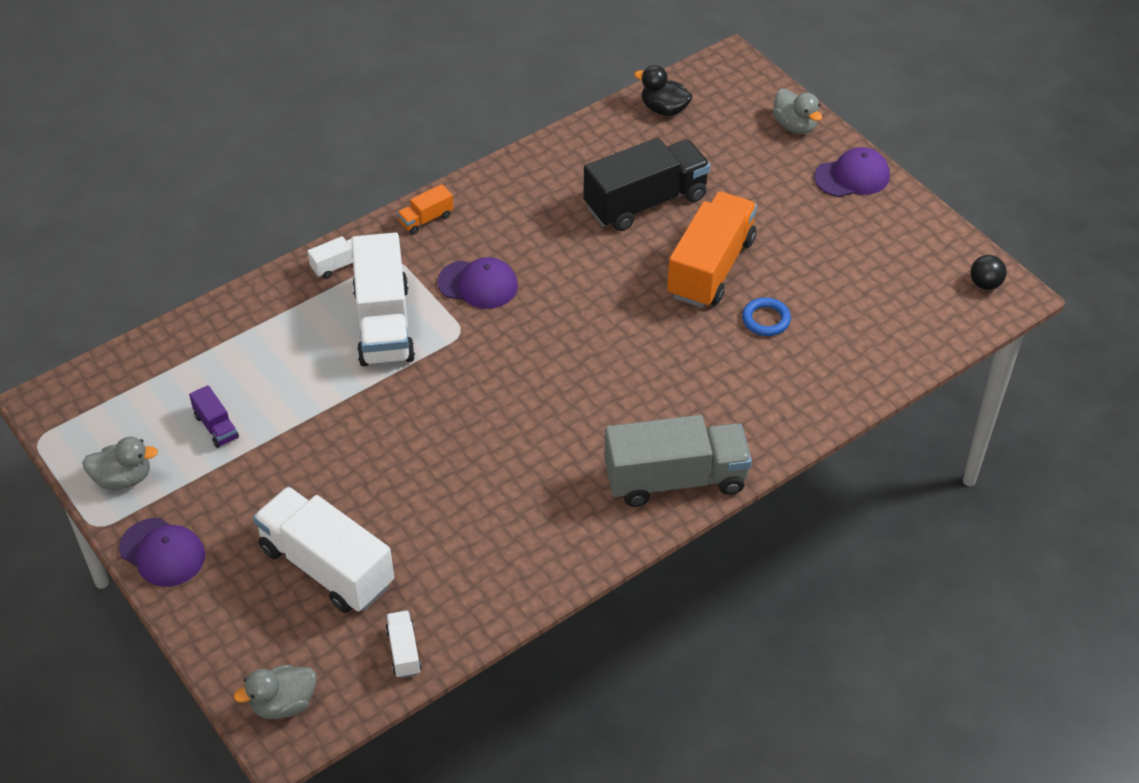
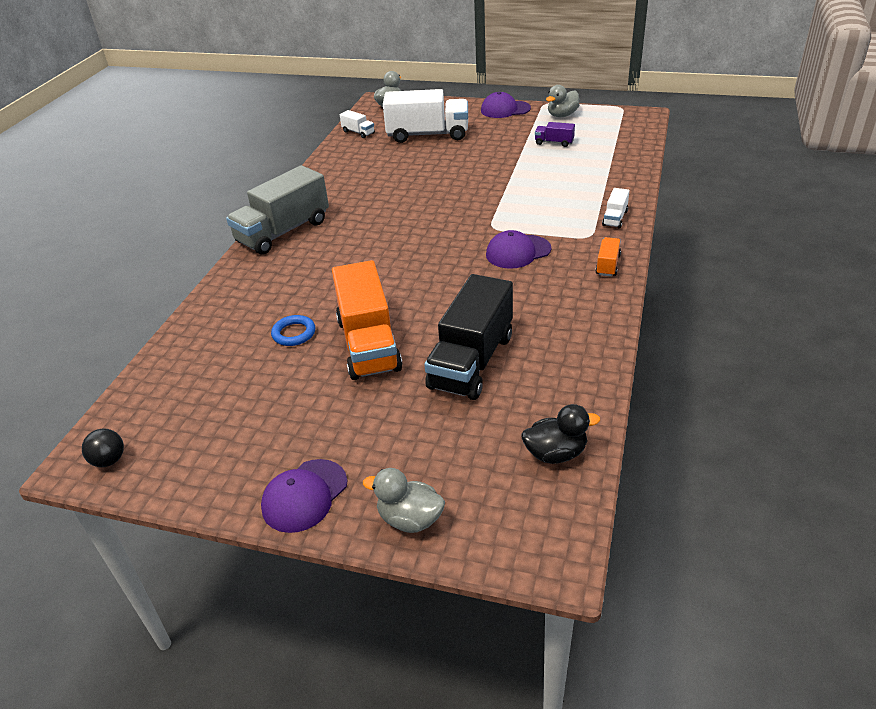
camera: 145 degrees right, 10 degrees down
(384, 324) = (542, 209): white truck -> none

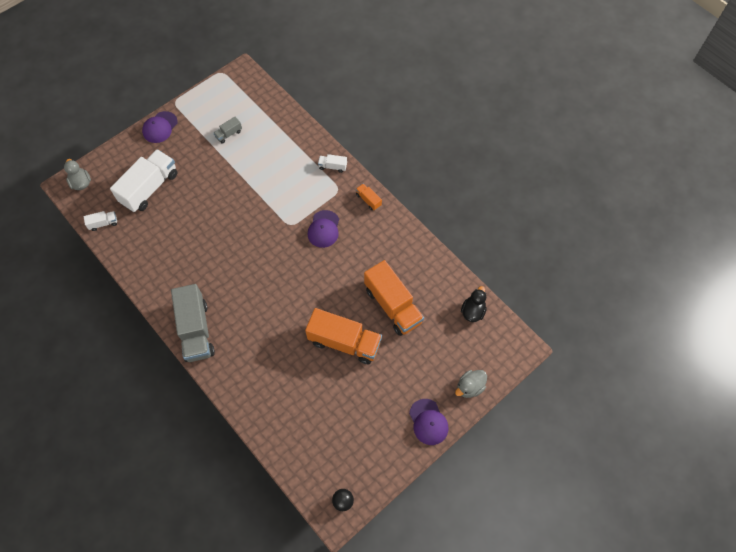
camera: 60 degrees left, 25 degrees up
(294, 333) = (307, 372): blue ring -> none
(471, 361) = (393, 305): black truck -> orange truck
(554, 142) = (229, 134): purple truck -> grey truck
(562, 115) = (200, 106): grey duck -> none
(615, 218) = (332, 166): white truck -> white truck turned 135 degrees clockwise

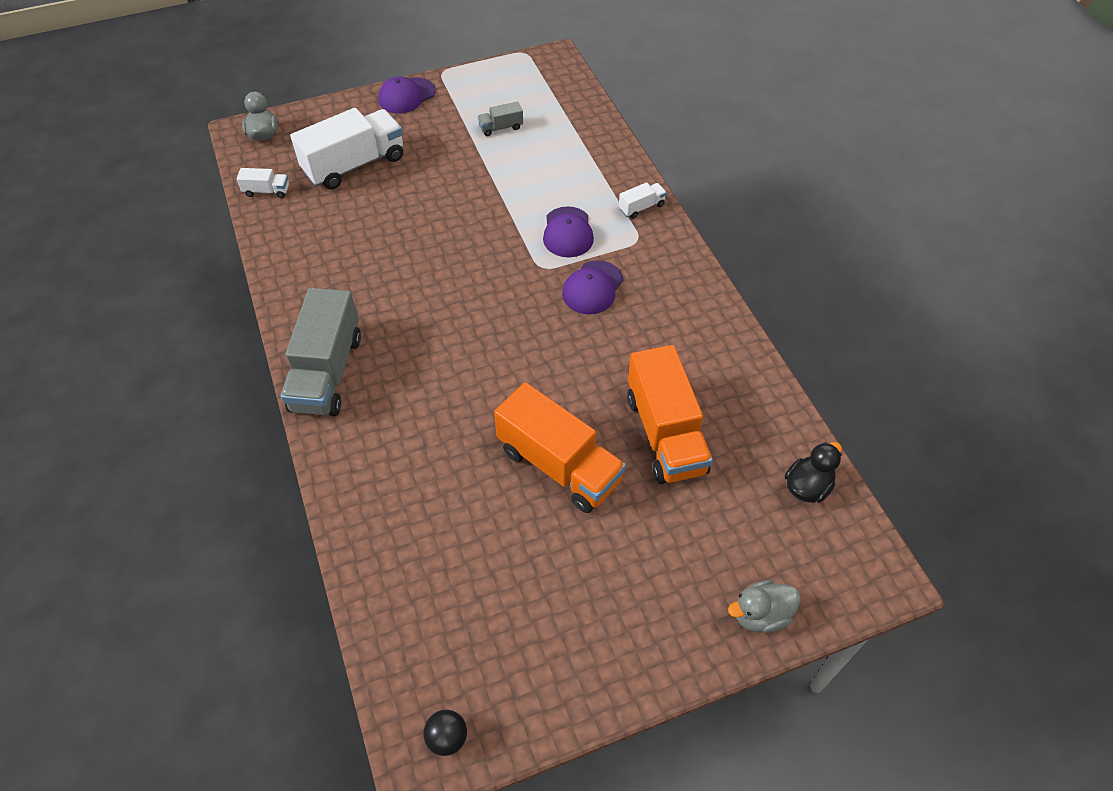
camera: 20 degrees right, 10 degrees down
(332, 166) = (641, 207): white truck -> white truck turned 120 degrees clockwise
(368, 200) = (682, 267): orange truck -> none
(428, 422) = (660, 650): purple cap -> purple cap (568, 232)

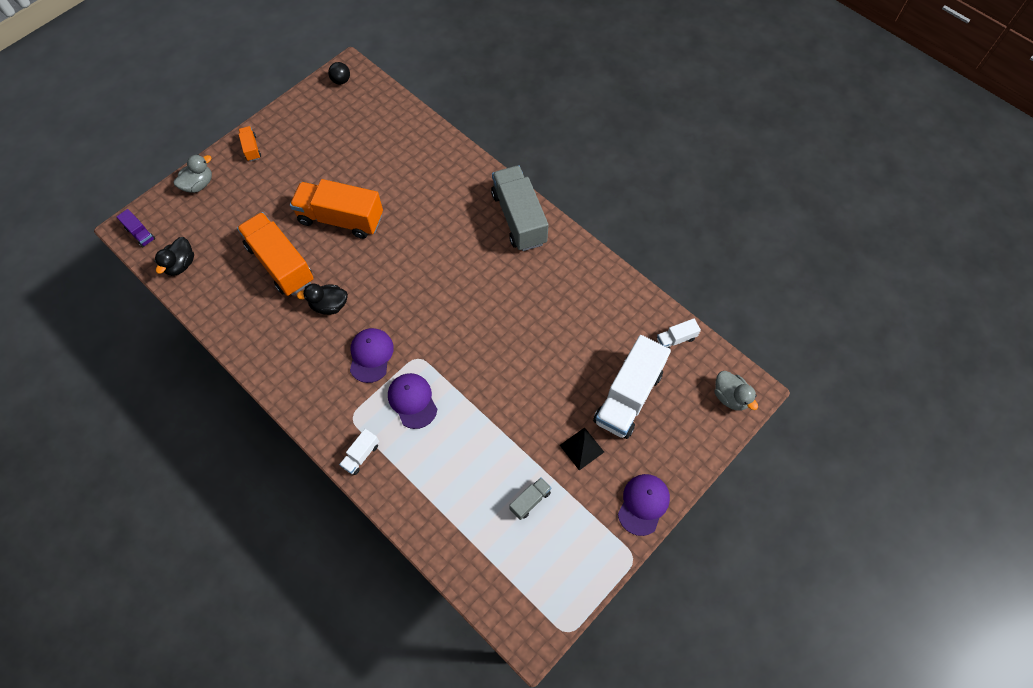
camera: 155 degrees right, 10 degrees up
(428, 145) = (582, 448): none -> black pyramid
(619, 357) = (329, 305): none -> black duck
(656, 651) = (251, 148): none -> orange truck
(865, 561) = (140, 234): none -> purple truck

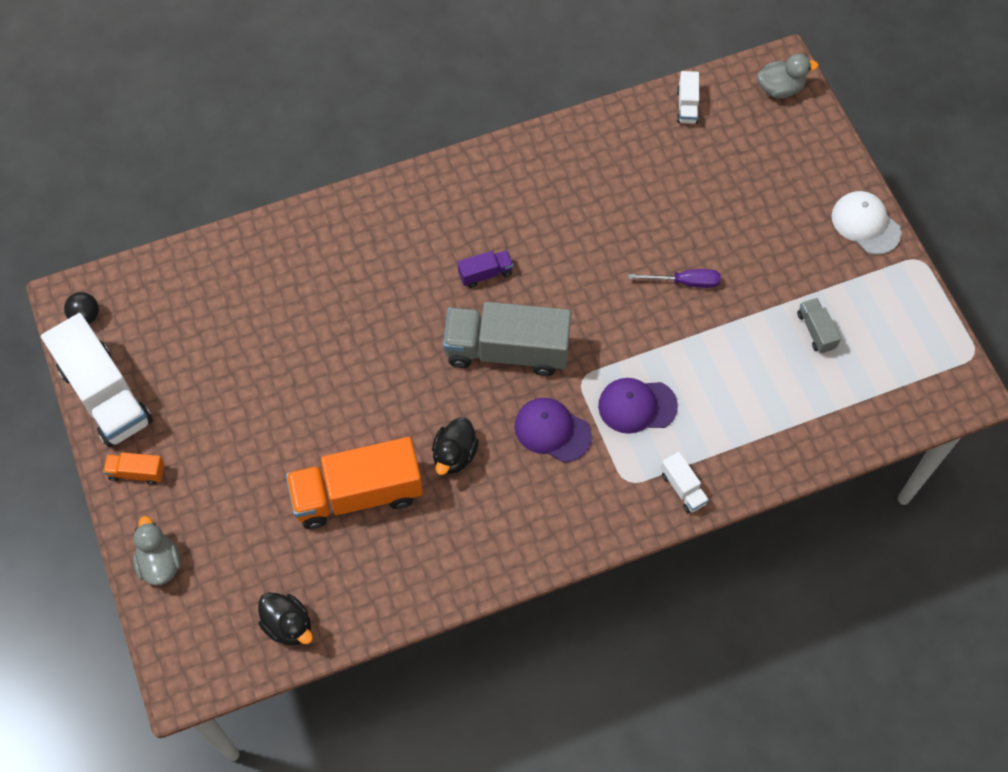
camera: 65 degrees left, 0 degrees up
(140, 234) = (203, 668): purple truck -> purple truck (485, 274)
(341, 219) = (326, 396): orange truck -> none
(519, 218) = (440, 192): grey truck -> grey truck (507, 350)
(526, 394) = (684, 282): none -> purple screwdriver
(582, 448) = (776, 254): black pyramid -> none
(628, 397) = (735, 183): white truck -> white truck (105, 395)
(643, 504) = (865, 224): purple cap -> white cap

